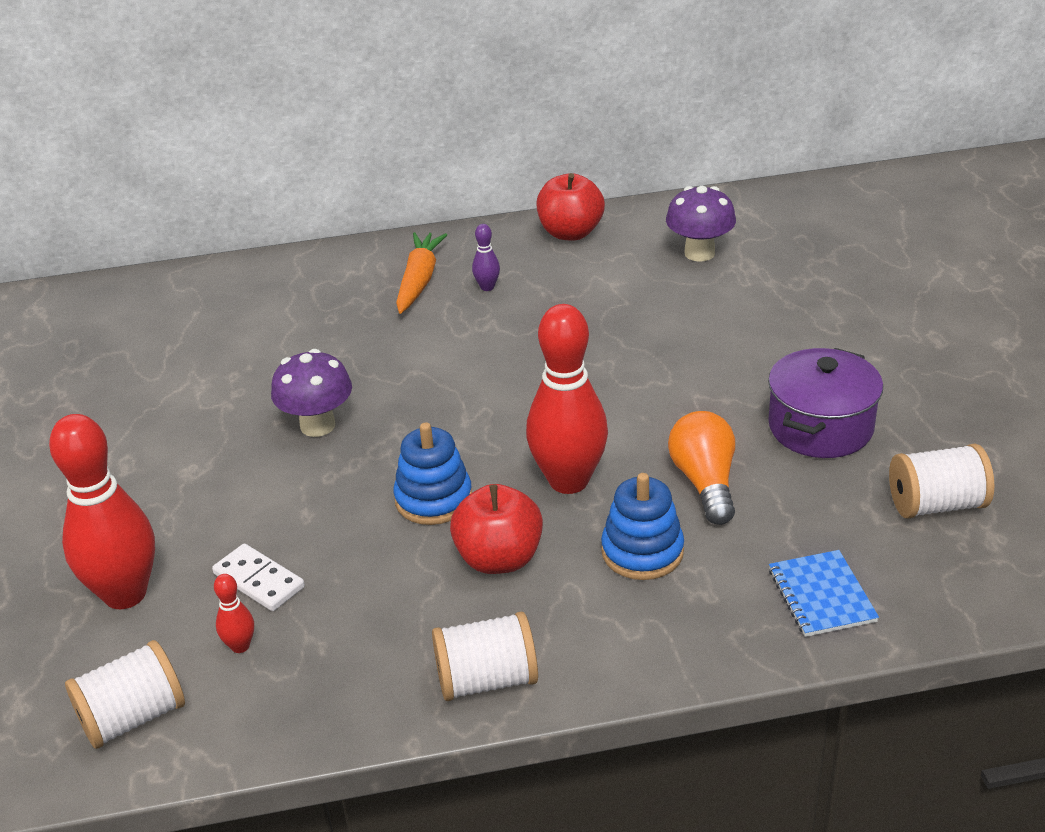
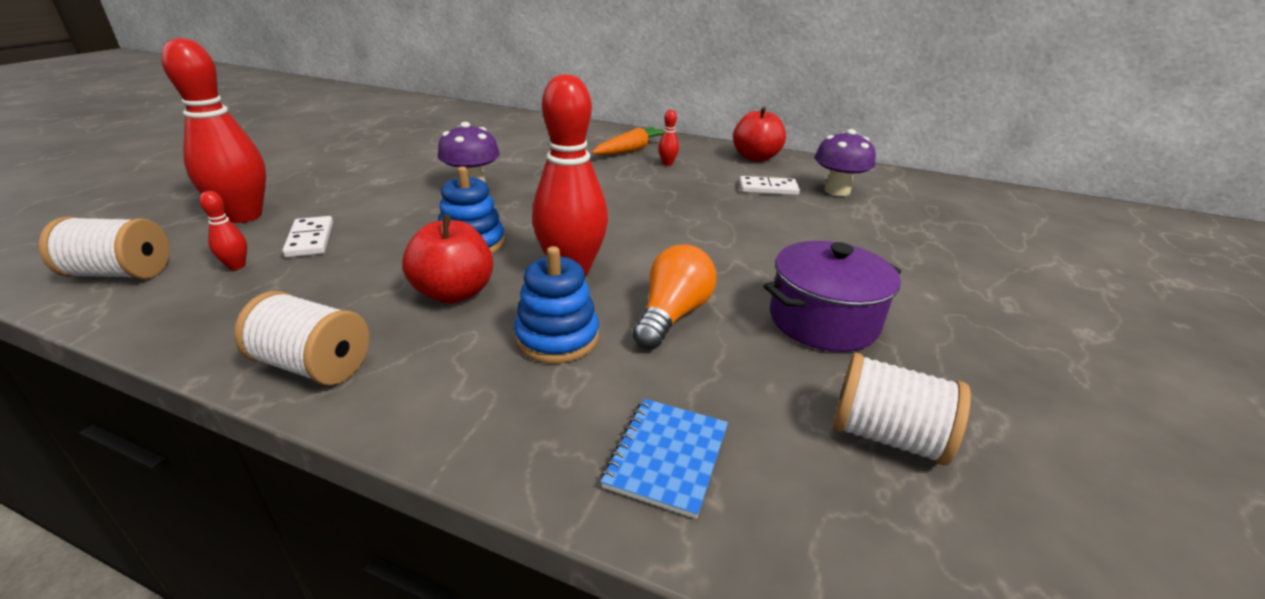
camera: 30 degrees right, 5 degrees down
(487, 287) = (667, 164): purple bowling pin -> red bowling pin
(631, 280) = (768, 188): none -> white domino

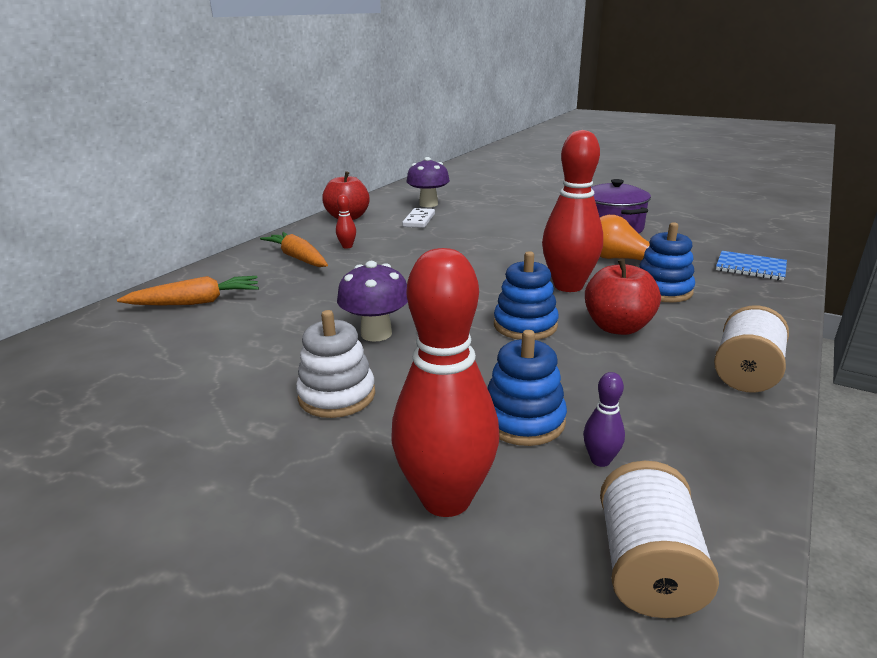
camera: 80 degrees left, 5 degrees down
(236, 266) = (600, 460): red bowling pin -> purple bowling pin
(310, 239) = (523, 420): white domino -> blue stacking toy
(383, 181) = (337, 395): none -> white stacking toy
(539, 132) = (196, 302): none -> orange carrot
(886, 436) = (703, 229): white spool -> none

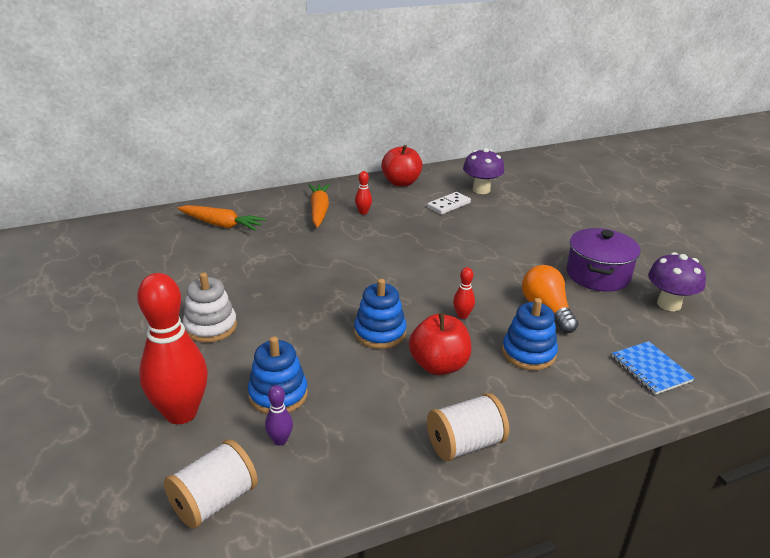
camera: 35 degrees right, 5 degrees up
(376, 333) = (284, 295): purple mushroom -> purple mushroom (669, 304)
(568, 286) = (462, 315): red bowling pin -> red bowling pin, size x0.42

